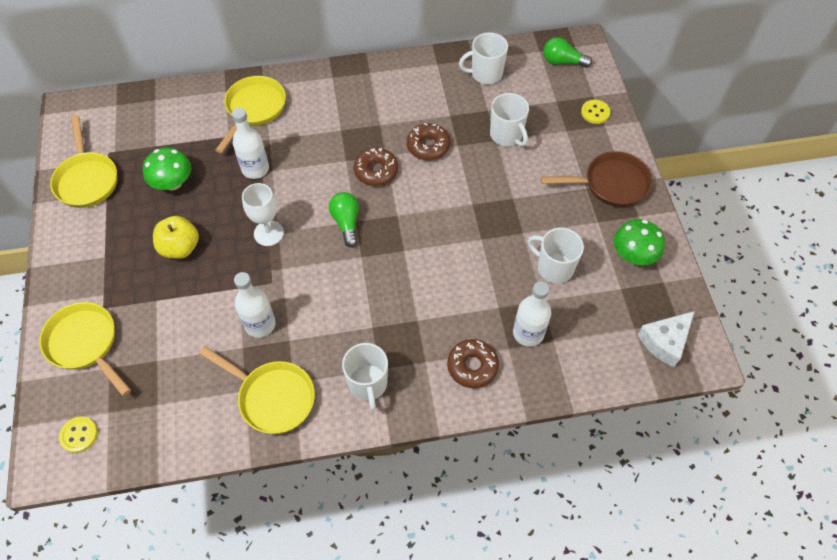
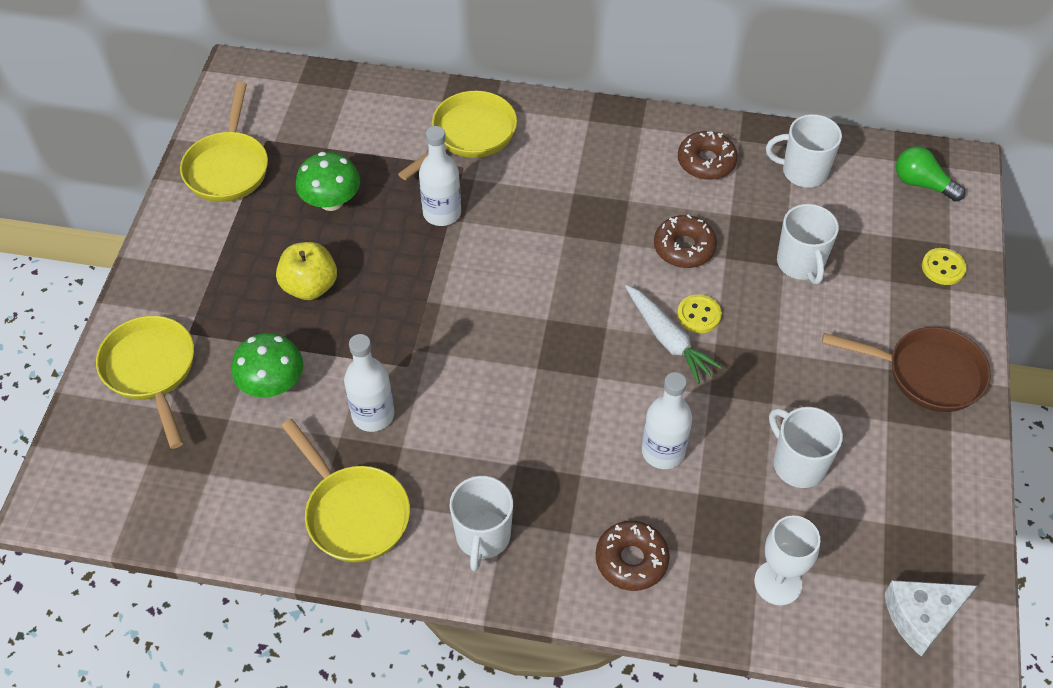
camera: 20 degrees right, 5 degrees down
(79, 435) = (103, 480): yellow button -> yellow button (699, 315)
(268, 233) = (428, 301): white goblet -> white goblet (778, 583)
(346, 223) = (534, 317): green light bulb -> none
(376, 171) = (600, 261): brown donut -> brown donut (706, 162)
(441, 211) = (668, 339): none -> white carrot
(528, 333) = (726, 541): white bottle -> white bottle (663, 451)
(633, 255) = (922, 482): green mushroom -> green mushroom (272, 384)

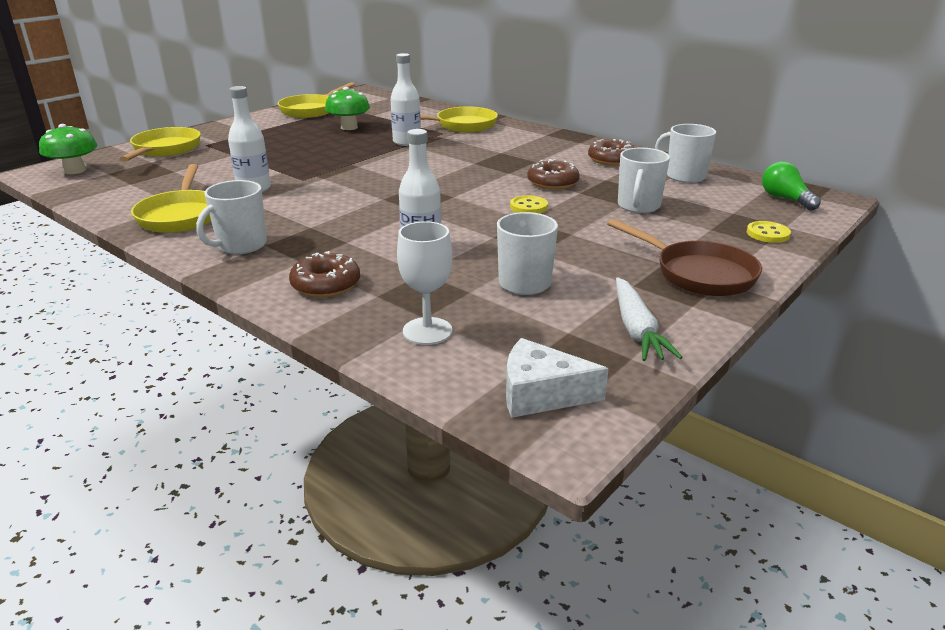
camera: 30 degrees right, 25 degrees down
(272, 384) = (217, 167): green mushroom -> green mushroom (75, 170)
(310, 286) = (292, 146): yellow apple -> none
(668, 339) = (492, 210): white carrot -> white carrot (636, 329)

